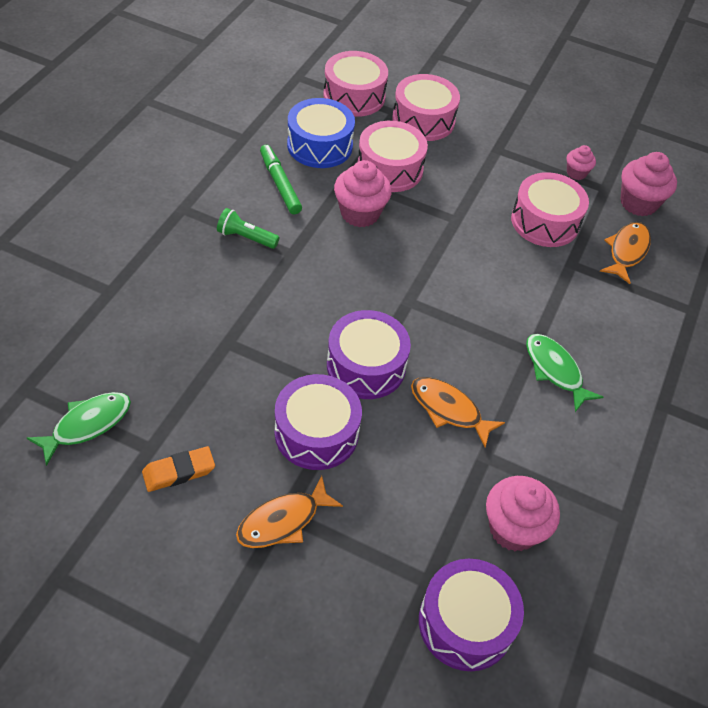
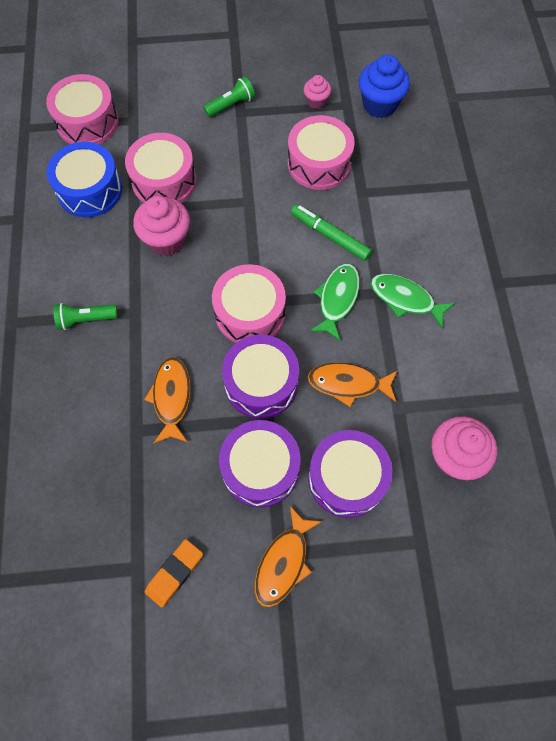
camera: 25 degrees left, 15 degrees up
(87, 425) = (70, 580): green fish -> green fish (337, 299)
(280, 184) = (80, 249): green marker -> green marker (330, 236)
(423, 120) = (162, 115): pink drum -> pink drum (250, 313)
(465, 623) = (466, 557): purple drum -> purple drum (347, 478)
(492, 140) = (231, 105): none -> green flashlight
(626, 251) = (396, 156): orange fish -> orange fish (171, 397)
(638, 203) = (379, 105): pink cupcake -> blue cupcake

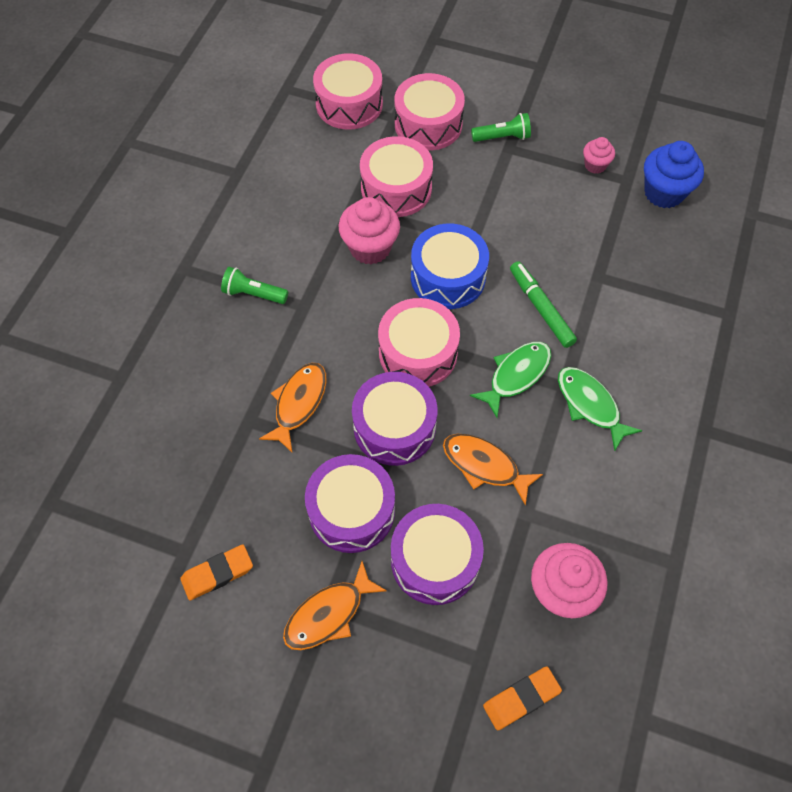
camera: 25 degrees right, 5 degrees down
(90, 190) = (319, 171): blue drum -> blue drum (448, 277)
(319, 163) = (566, 230): pink drum -> pink drum (428, 124)
(465, 556) = (521, 699): none -> orange eraser

